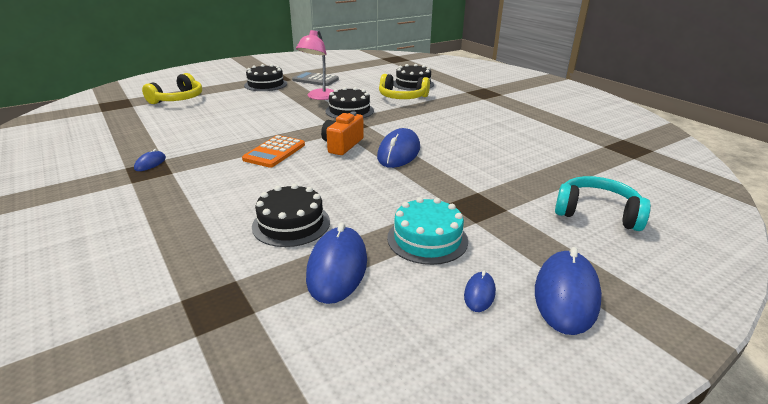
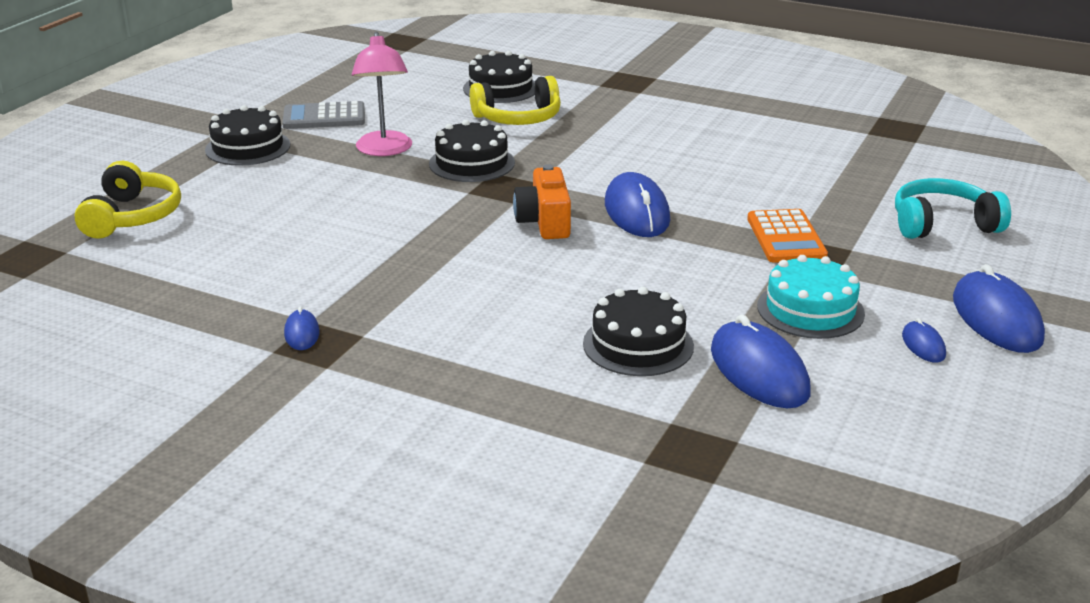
camera: 30 degrees left, 0 degrees up
(274, 152) = (464, 261): orange calculator -> orange calculator (786, 237)

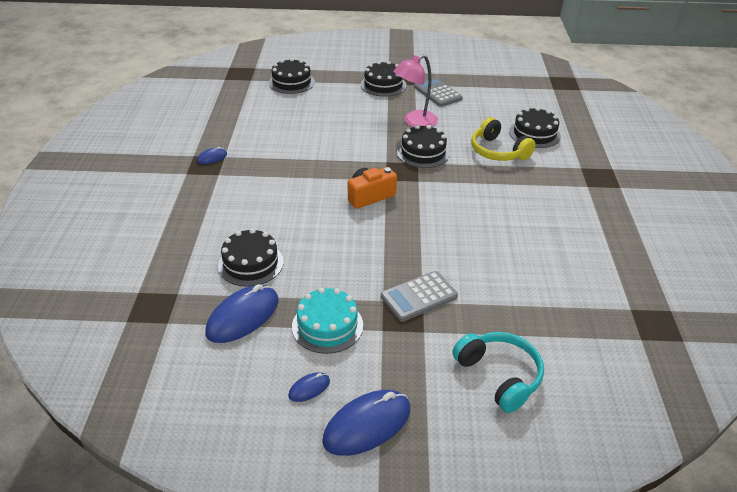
camera: 65 degrees right, 10 degrees up
(132, 216) = (291, 82): yellow headphones -> black cake
(636, 212) = (408, 226): blue mouse -> none
(786, 237) = (419, 296): orange calculator -> grey calculator

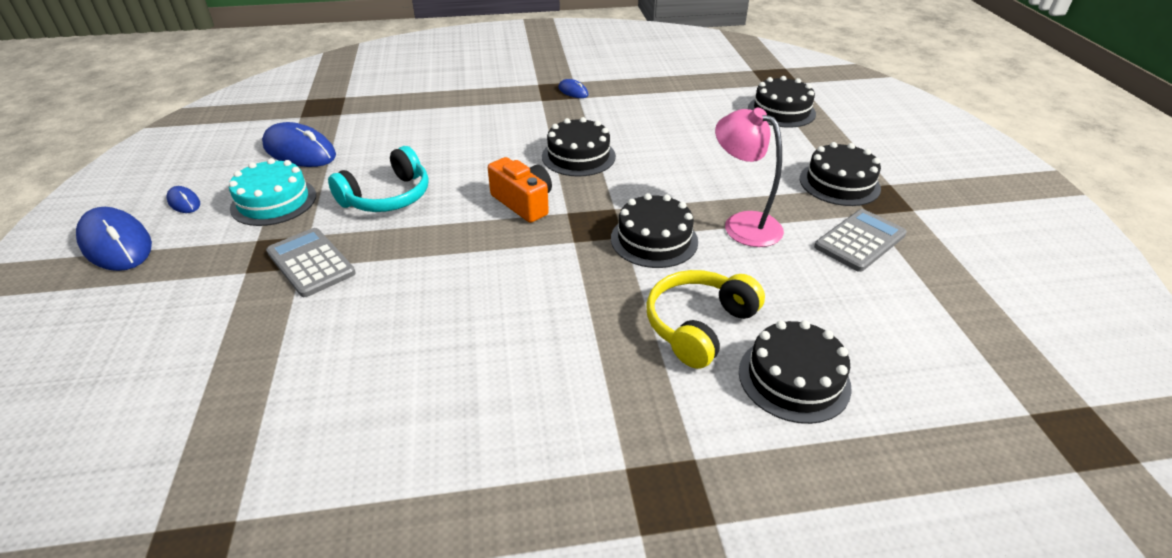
camera: 80 degrees right, 0 degrees up
(251, 263) = (383, 142): black cake -> black cake (578, 156)
(499, 375) = (143, 344): turquoise headphones -> turquoise headphones (387, 197)

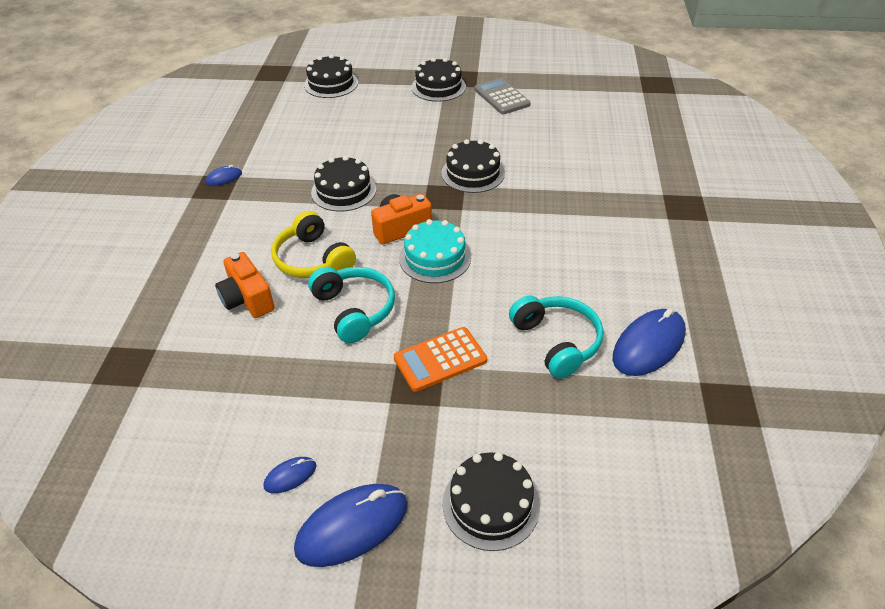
camera: 75 degrees left, 5 degrees up
(274, 201) = (325, 395): turquoise cake -> turquoise cake (435, 258)
(299, 151) = (227, 381): blue mouse -> blue mouse (648, 345)
(311, 263) = (440, 359): grey calculator -> orange calculator
(331, 353) = (557, 342): none -> turquoise headphones
(401, 139) = (247, 299): none -> orange camera
(699, 325) = (563, 172): yellow headphones -> yellow headphones (313, 259)
(742, 224) = (468, 134): pink lamp -> none
(794, 378) = (611, 150): black cake -> black cake (491, 504)

